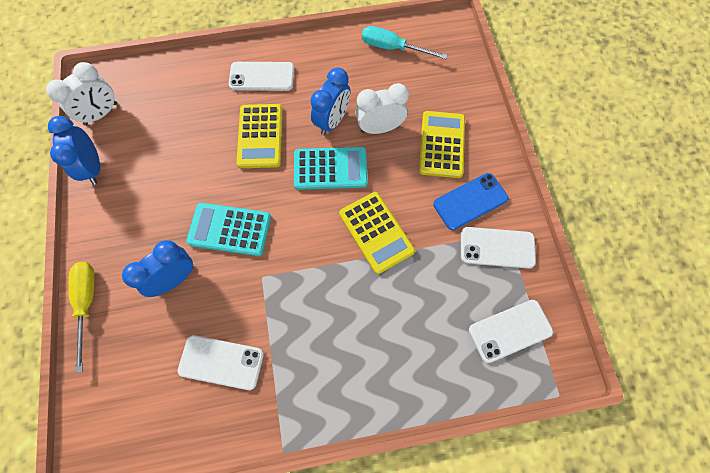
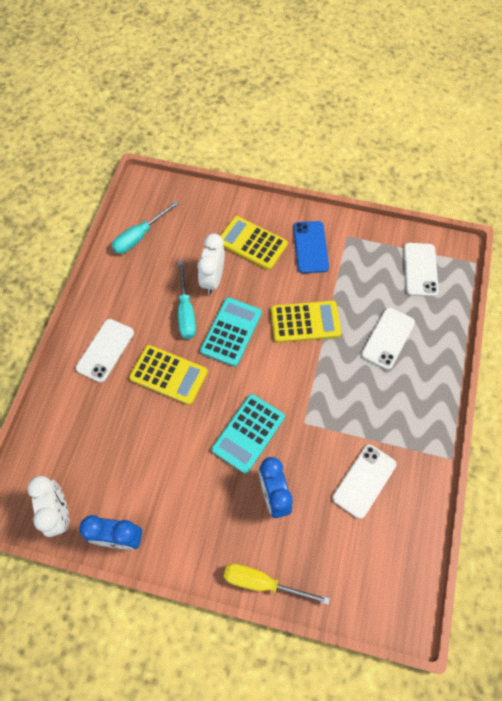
camera: 65 degrees left, 5 degrees down
(332, 121) = (186, 312): blue clock -> turquoise screwdriver
(497, 247) = (355, 248): white phone -> white phone (388, 338)

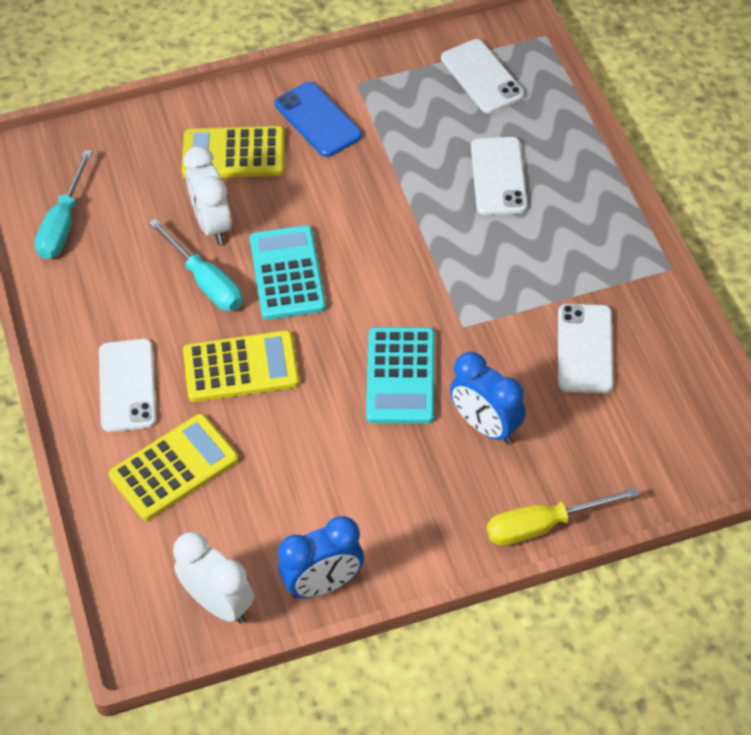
camera: 30 degrees left, 10 degrees down
(305, 322) = (378, 212): yellow calculator -> yellow calculator (174, 468)

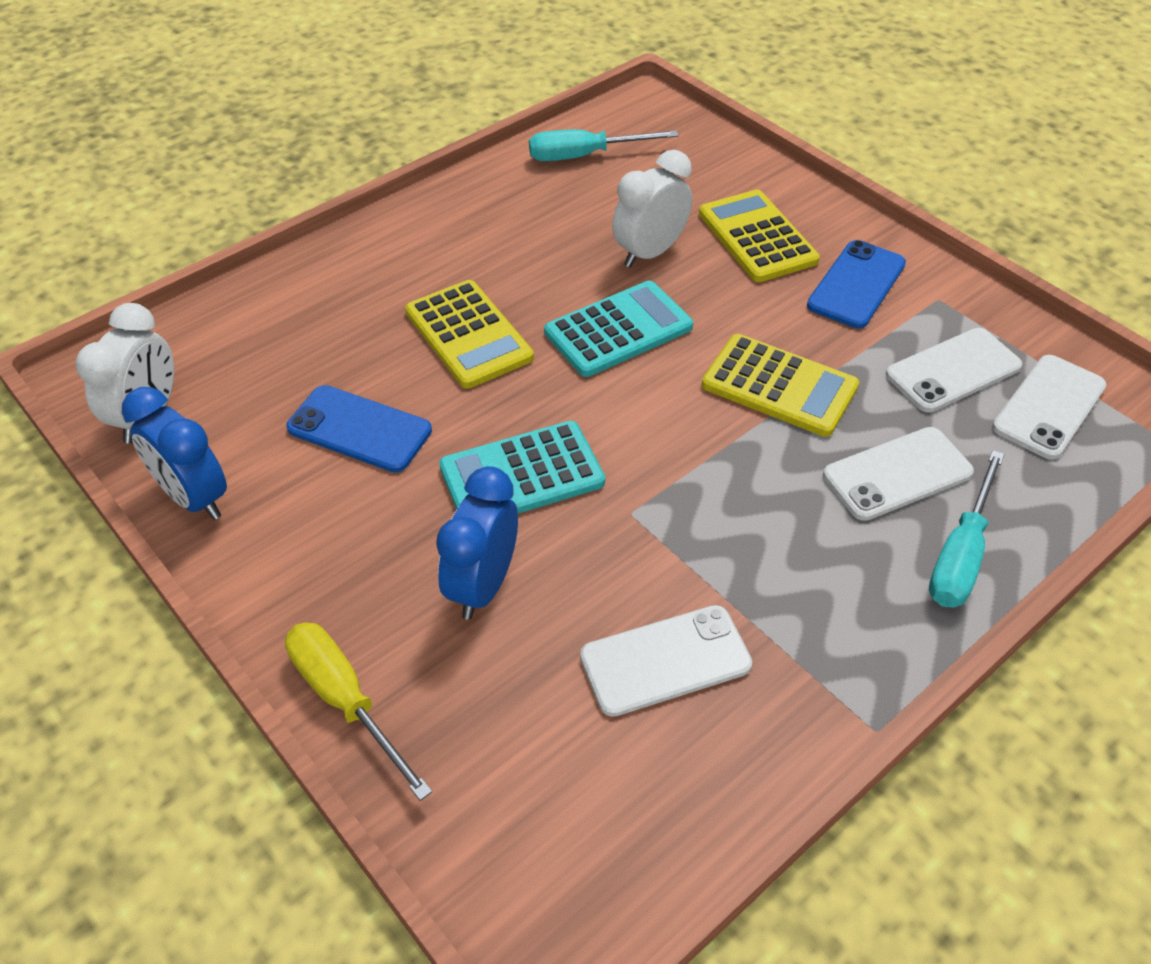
camera: 65 degrees right, 5 degrees down
(127, 385) = (405, 261): white phone -> white phone (953, 370)
(174, 468) = (314, 327): yellow calculator -> yellow calculator (779, 386)
(205, 282) = (569, 272): turquoise screwdriver -> turquoise screwdriver (960, 554)
(306, 463) = (359, 429): none -> blue phone

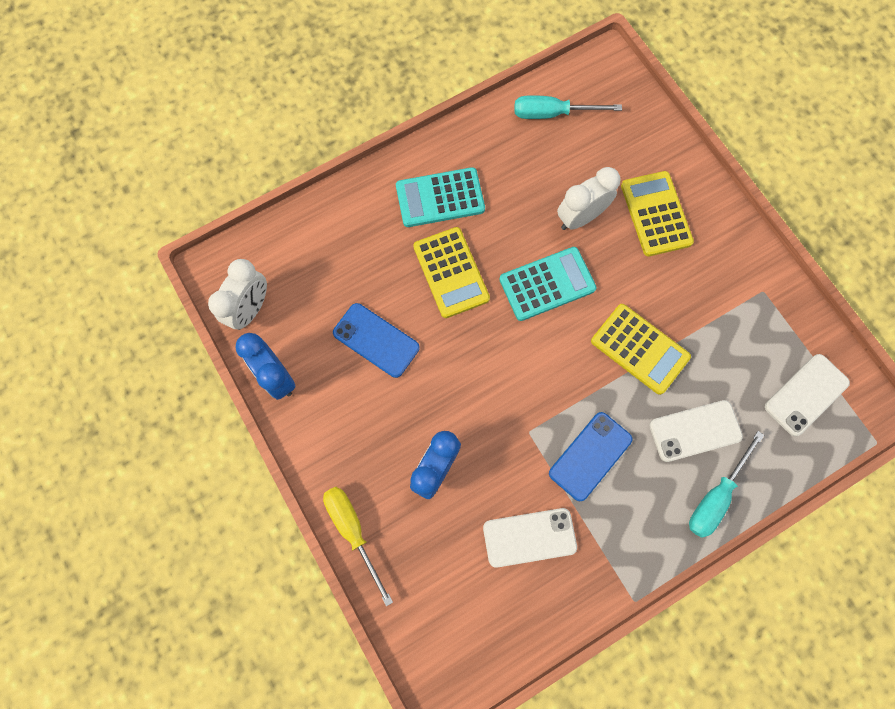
camera: 10 degrees right, 25 degrees up
(522, 475) = (469, 392): turquoise calculator -> turquoise calculator (440, 198)
(856, 285) = (712, 269): blue phone -> blue phone (590, 456)
(953, 370) = (754, 354): white phone -> none

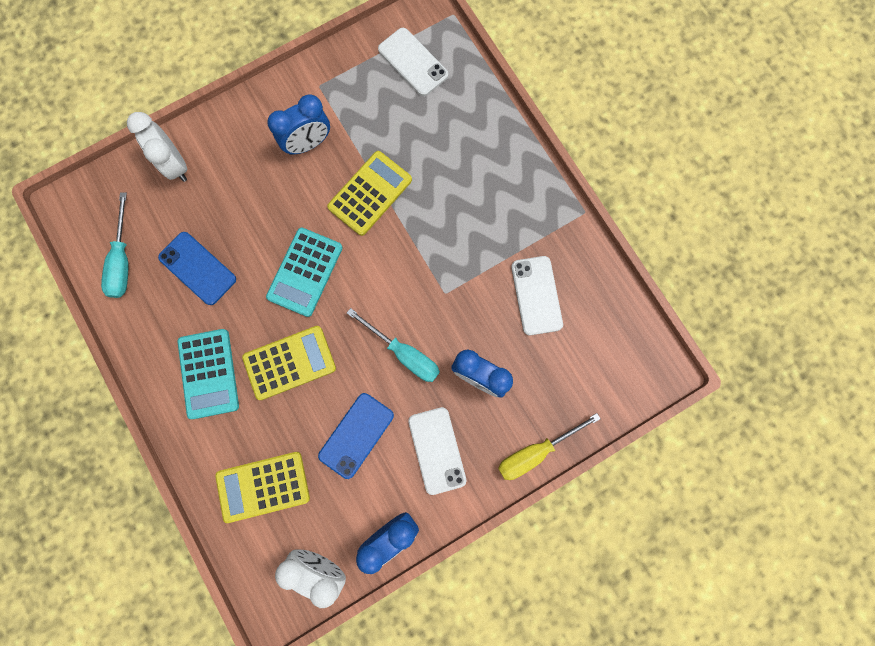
camera: 90 degrees left, 5 degrees up
(547, 284) = (305, 272): turquoise calculator -> turquoise calculator turned 135 degrees counterclockwise
(580, 217) = (238, 239): white clock -> white clock (175, 164)
(590, 456) = (466, 241): blue phone -> blue phone (198, 268)
(656, 214) = (239, 170): yellow calculator -> yellow calculator (263, 486)
(692, 282) = (308, 144): none -> blue clock
(695, 431) = (444, 153): white phone -> white phone (437, 450)
(715, 496) = (498, 142): turquoise screwdriver -> turquoise screwdriver (404, 353)

